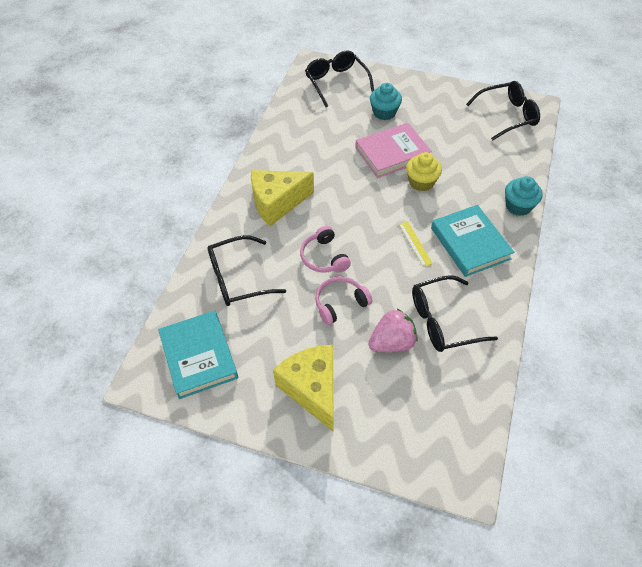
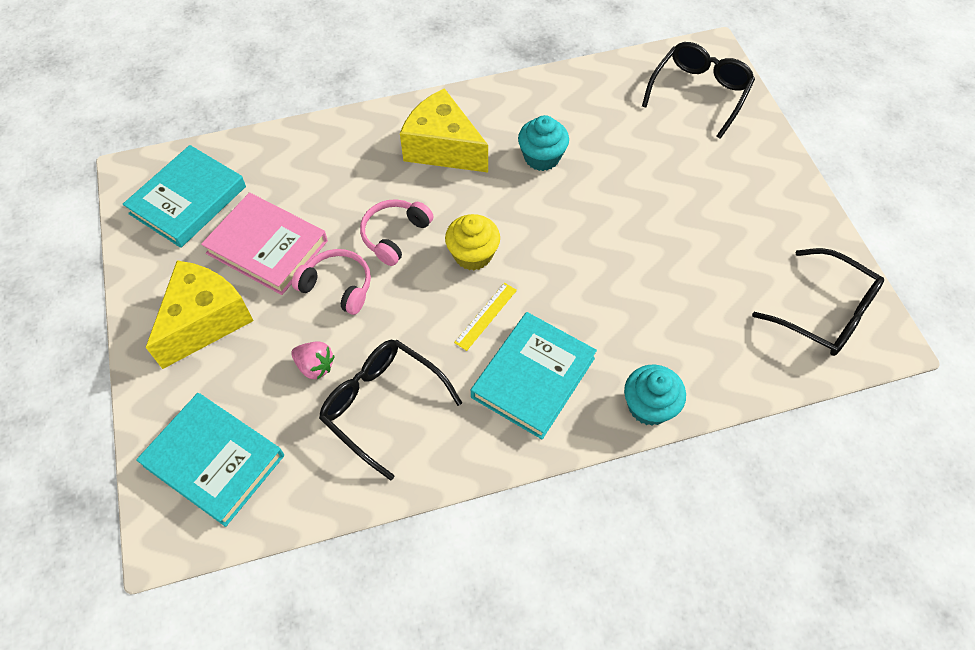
camera: 55 degrees right, 5 degrees up
(238, 278) = (309, 175): black glasses -> none
(384, 112) = (691, 169): turquoise cupcake -> turquoise cupcake (542, 157)
(392, 153) = (623, 215): pink book -> pink book (267, 247)
(392, 342) = (315, 366): pink strawberry -> pink strawberry, size x0.65
(421, 182) = (598, 272): yellow cupcake -> yellow cupcake (473, 255)
(426, 429) = (214, 460): none -> turquoise book

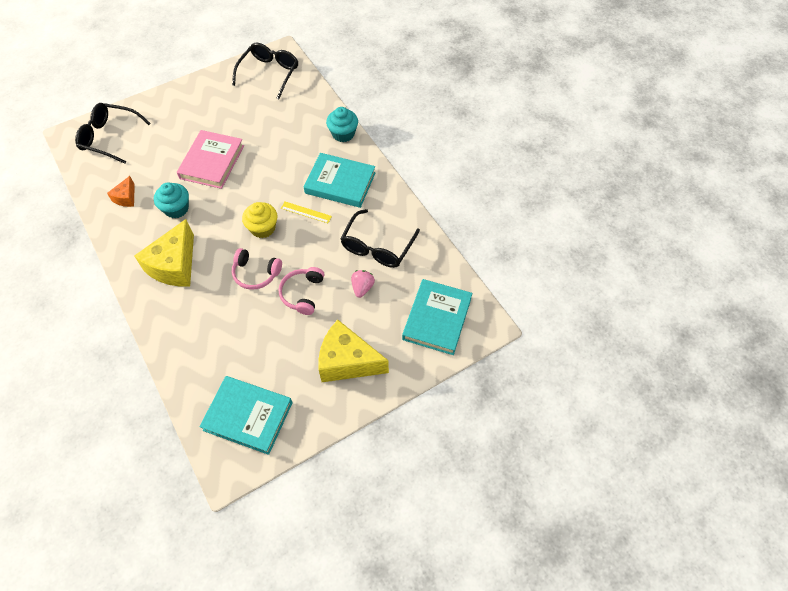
camera: 105 degrees left, 0 degrees up
(267, 247) = (280, 346): pink book -> pink book (212, 162)
(578, 105) = (126, 198): none -> orange cheese

